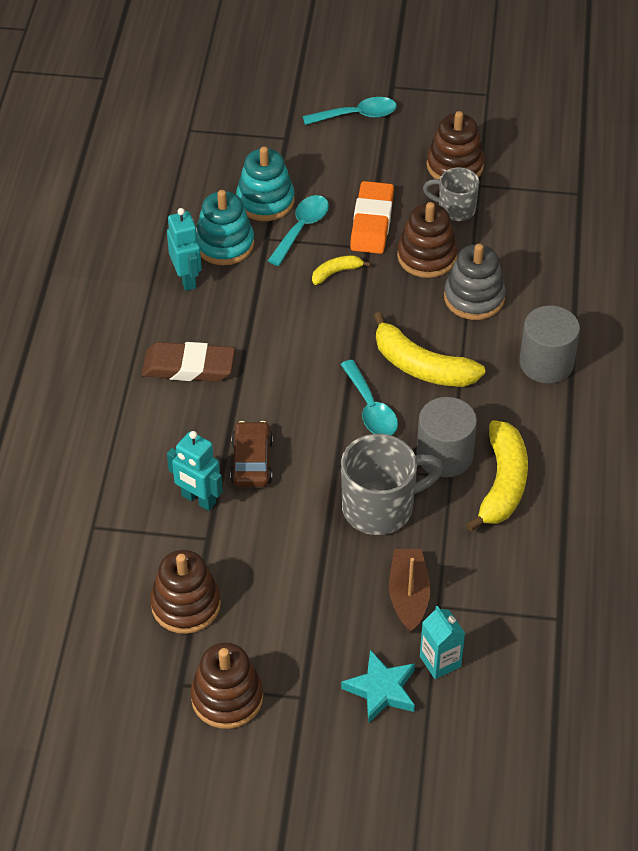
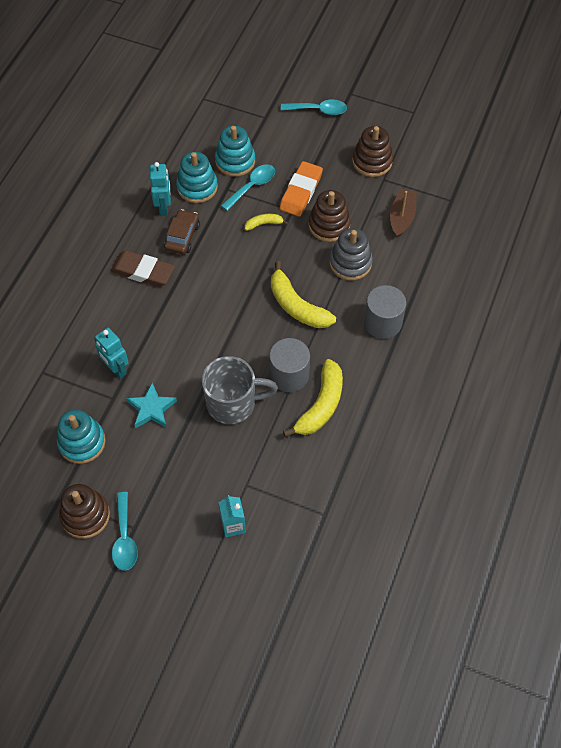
camera: 15 degrees right, 10 degrees up
(186, 605) = (82, 442): brown stacking toy -> turquoise stacking toy
(252, 462) = (160, 350): brown car -> brown car (182, 237)
(370, 408) = (252, 329): turquoise spoon -> turquoise spoon (124, 538)
(381, 690) = (187, 536): turquoise star -> turquoise star (152, 409)
(408, 595) = (229, 472): brown boat -> brown boat (402, 217)
(455, 209) = (361, 194): grey mug -> none

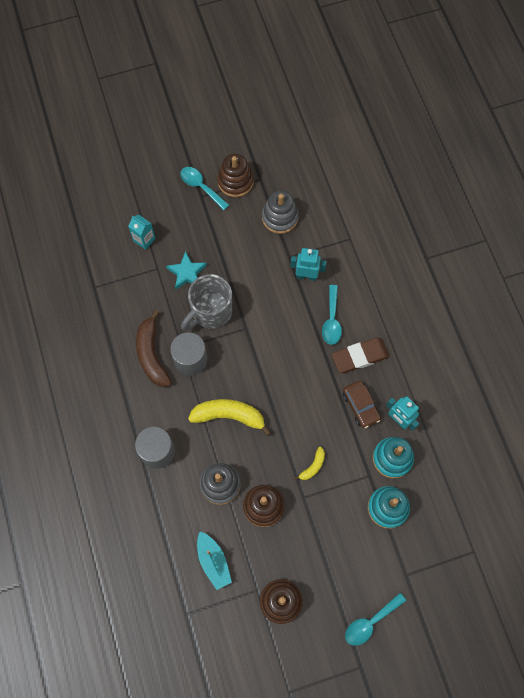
camera: 140 degrees right, 10 degrees up
(82, 442) = (280, 217): turquoise stacking toy -> grey stacking toy
(152, 409) = (258, 269): turquoise star -> turquoise star (187, 273)
(252, 186) = (352, 494): turquoise spoon -> turquoise spoon (331, 320)
(301, 192) = (311, 521): orange eraser -> none
(321, 405) = (152, 354): yellow banana -> brown banana
(402, 217) = (213, 561): brown boat -> turquoise boat

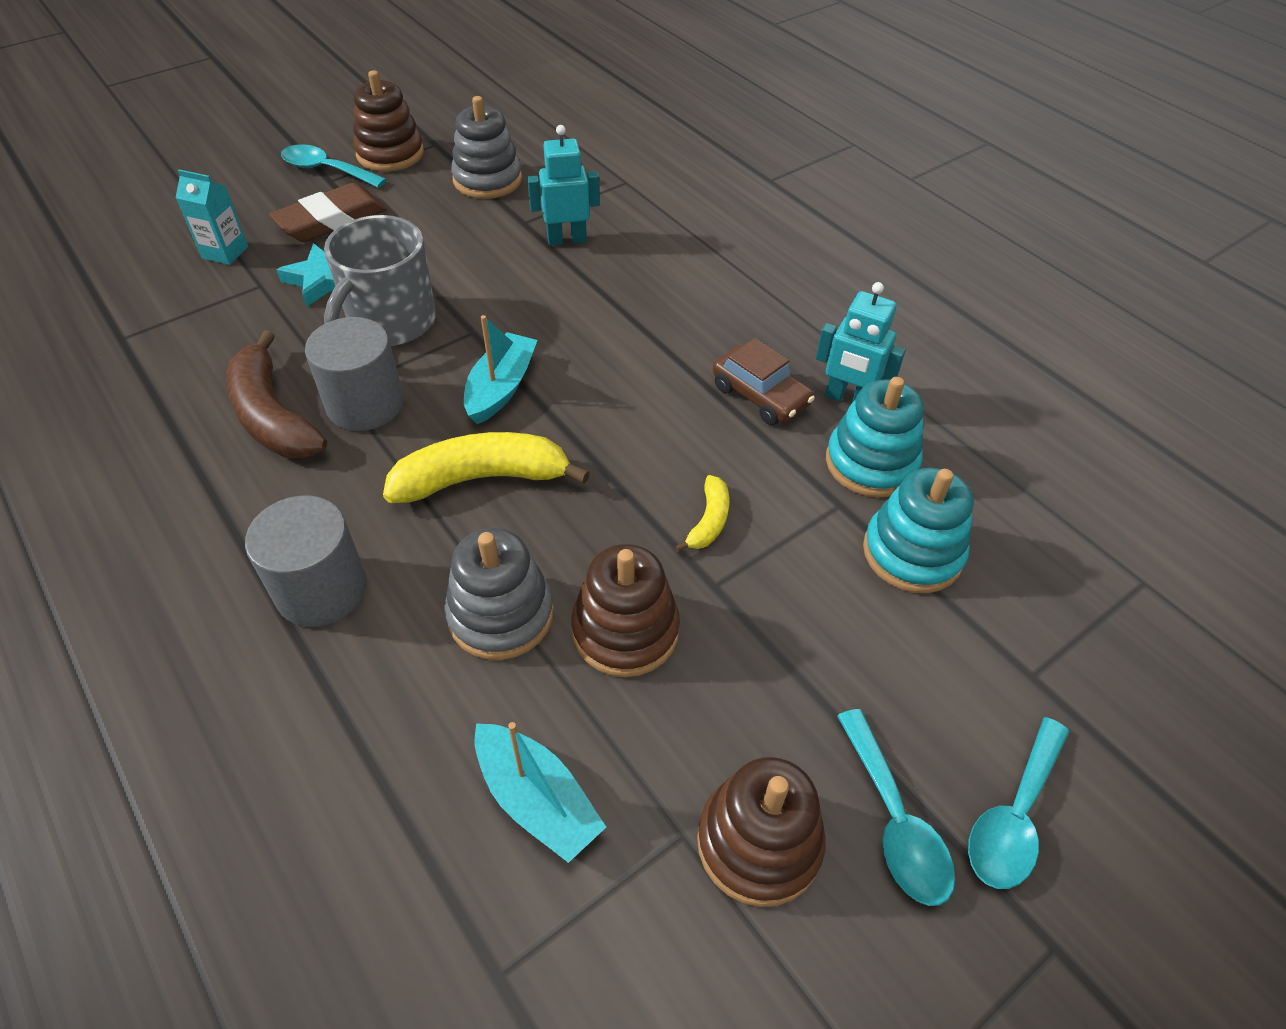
camera: 20 degrees left, 20 degrees down
(249, 367) = (501, 388): none -> turquoise boat
(331, 320) = (641, 286): turquoise spoon -> turquoise spoon (894, 820)
(360, 356) = (720, 324): brown eraser -> brown eraser (331, 220)

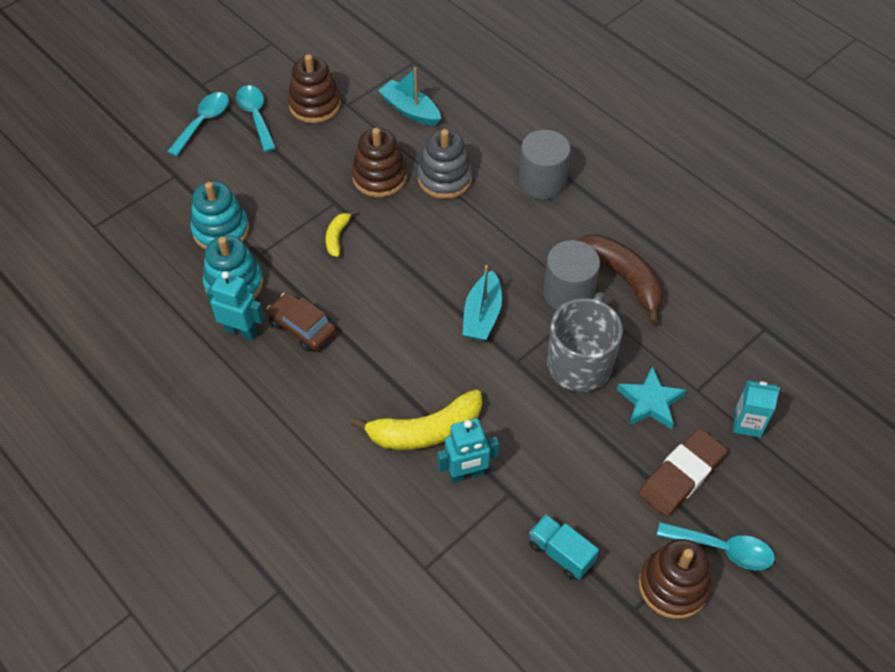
camera: 175 degrees right, 5 degrees up
(482, 478) = (476, 249): yellow banana -> yellow banana (425, 431)
(487, 180) = (561, 553): grey stacking toy -> turquoise truck

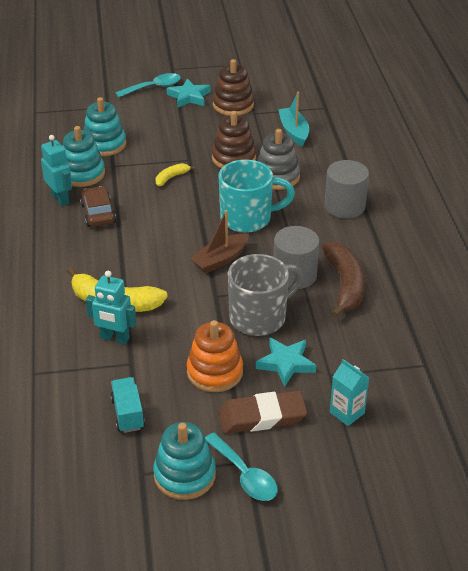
camera: 35 degrees right, 15 degrees down
(256, 116) = (189, 97): turquoise spoon -> turquoise star
(463, 248) = (248, 218): none -> turquoise mug
(482, 315) = (220, 260): turquoise boat -> brown boat
(596, 452) = (215, 372): none -> orange stacking toy
(673, 585) = (184, 475): brown stacking toy -> turquoise stacking toy

